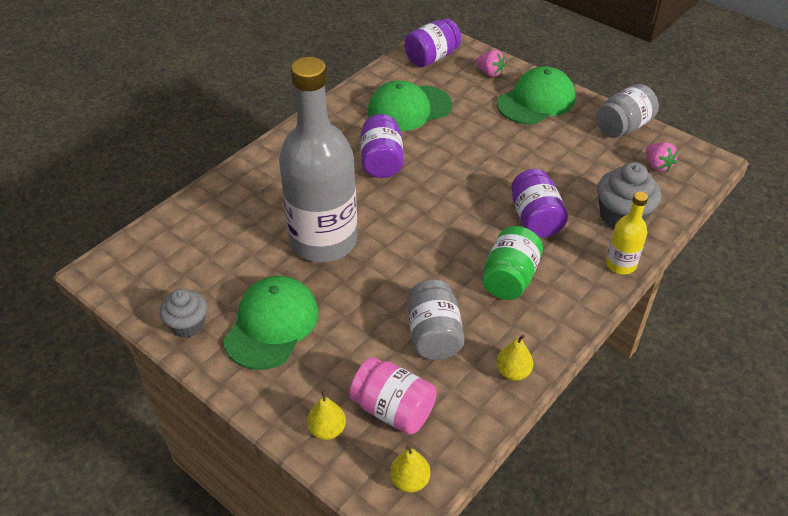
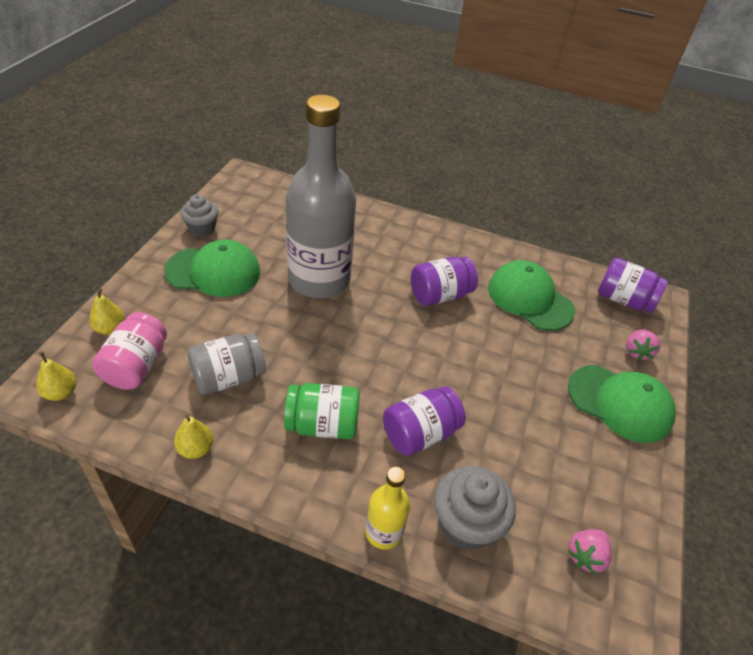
camera: 65 degrees right, 0 degrees up
(623, 127) = (636, 504): grey jar -> none

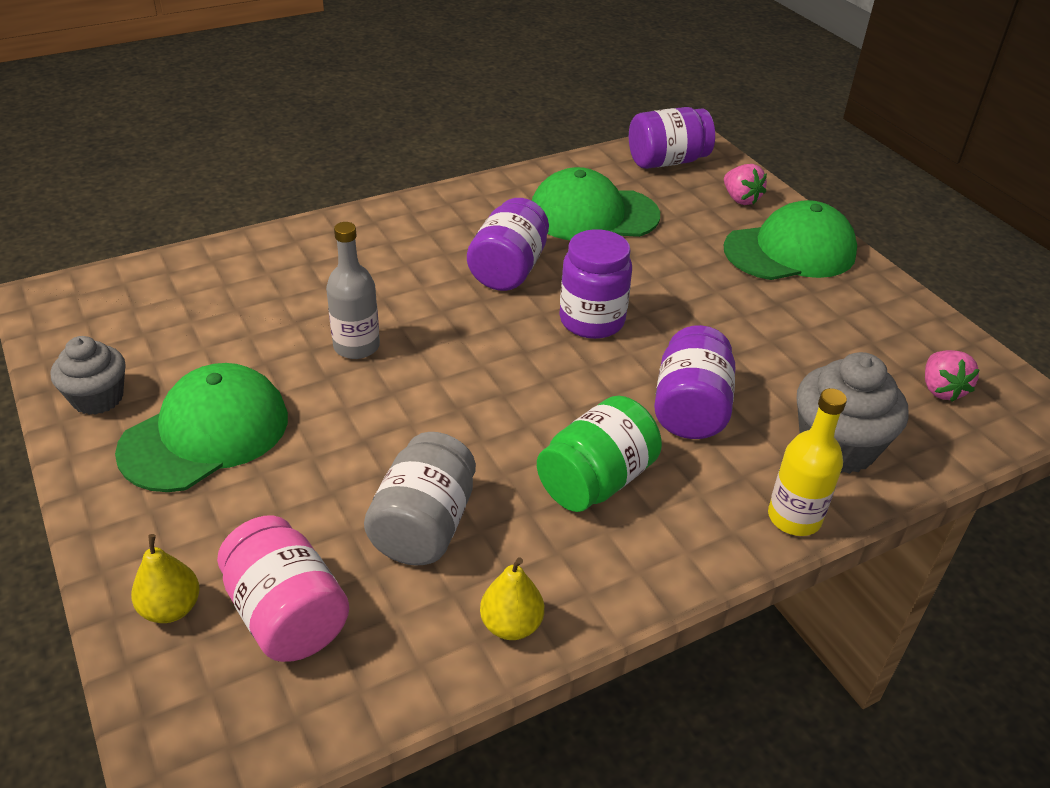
camera: 45 degrees left, 5 degrees down
(61, 393) = (234, 736): yellow pear -> none
(319, 280) = (356, 346): grey bottle -> grey bottle, size x0.44
(441, 351) = (592, 321): none -> purple jar

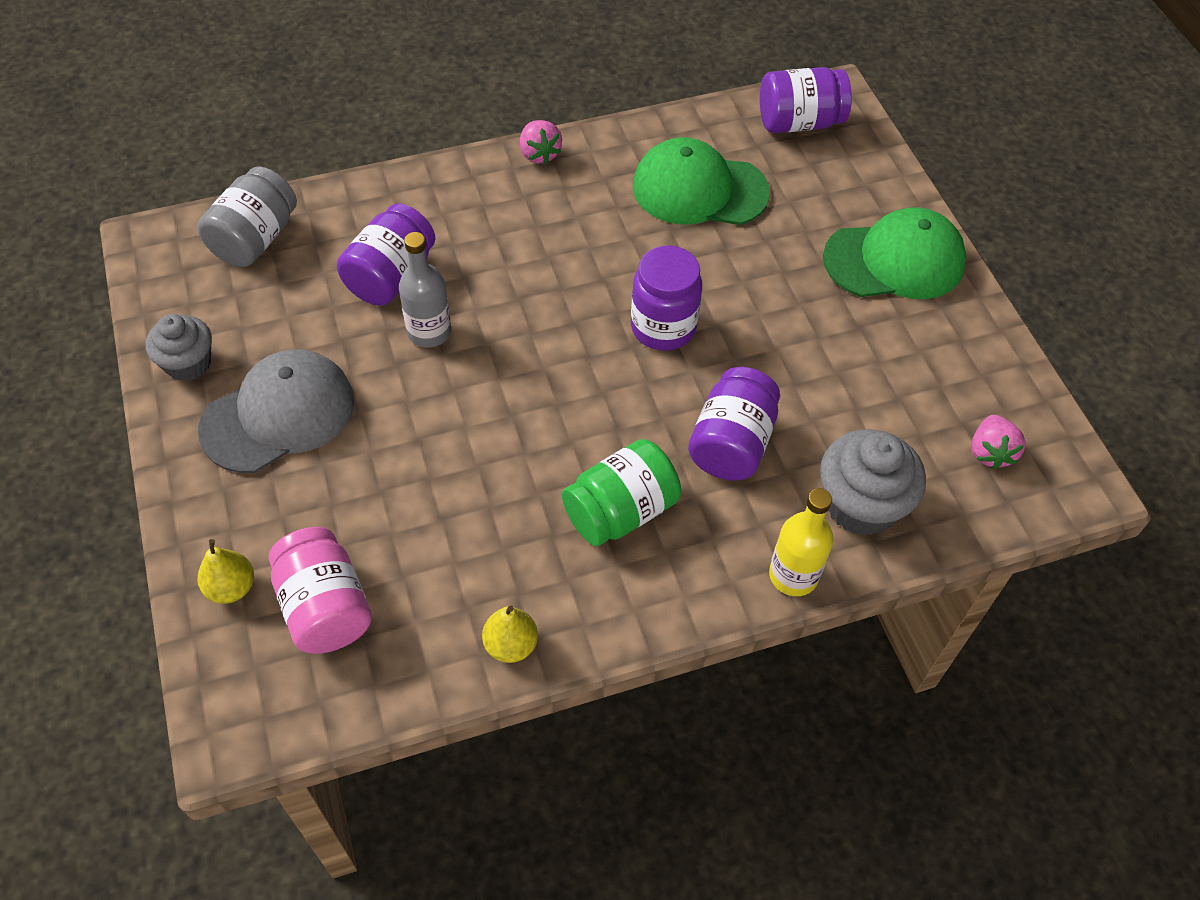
camera: 10 degrees right, 15 degrees up
(205, 434) = (278, 415): green cap -> grey cap
(424, 525) = (455, 537): grey jar -> grey jar (255, 239)
(508, 269) = (595, 253): purple jar -> purple jar (391, 276)
(740, 199) = (863, 184): pink strawberry -> pink strawberry (539, 154)

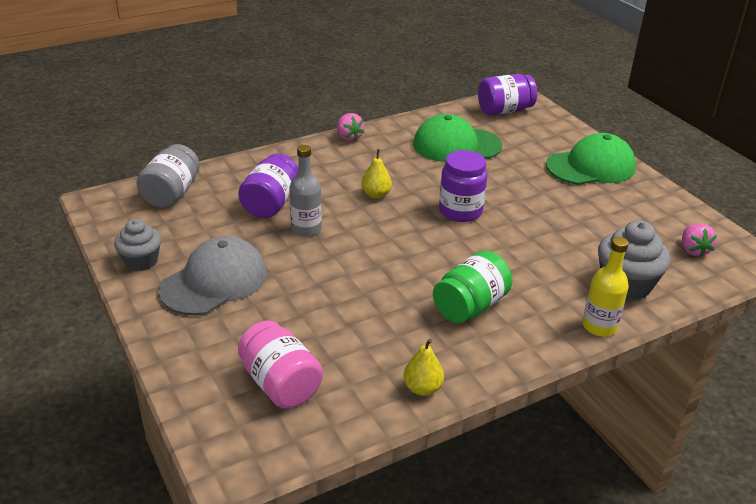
camera: 10 degrees left, 20 degrees down
(231, 587) = (207, 381): yellow pear -> yellow pear (376, 195)
(731, 443) = (529, 263): purple jar -> none

